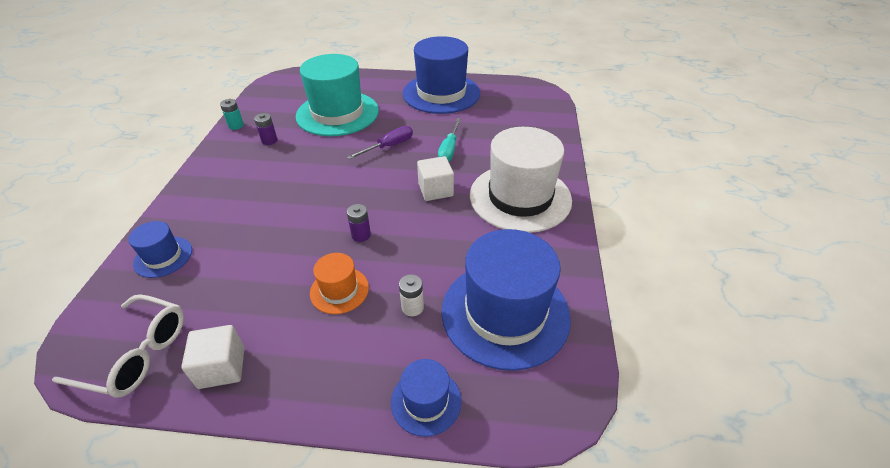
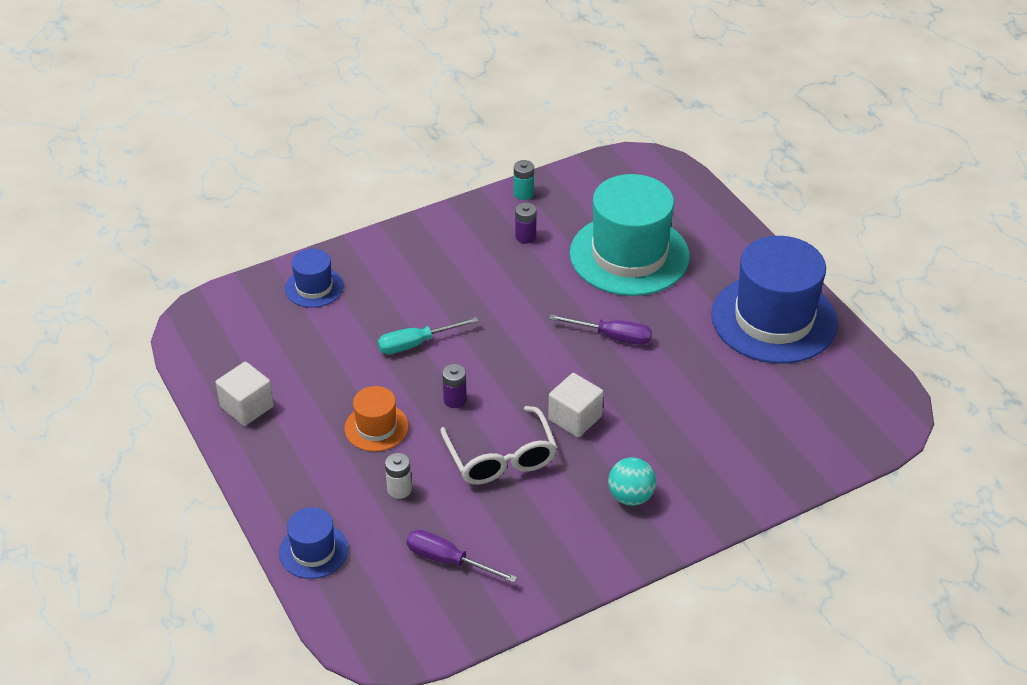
camera: 55 degrees right, 0 degrees up
(137, 354) = (220, 350): white glasses -> white glasses (501, 458)
(449, 149) = (659, 391): turquoise screwdriver -> turquoise screwdriver (416, 344)
(505, 313) = (448, 560): blue hat -> purple screwdriver
(520, 197) = (630, 496): white hat -> turquoise ball

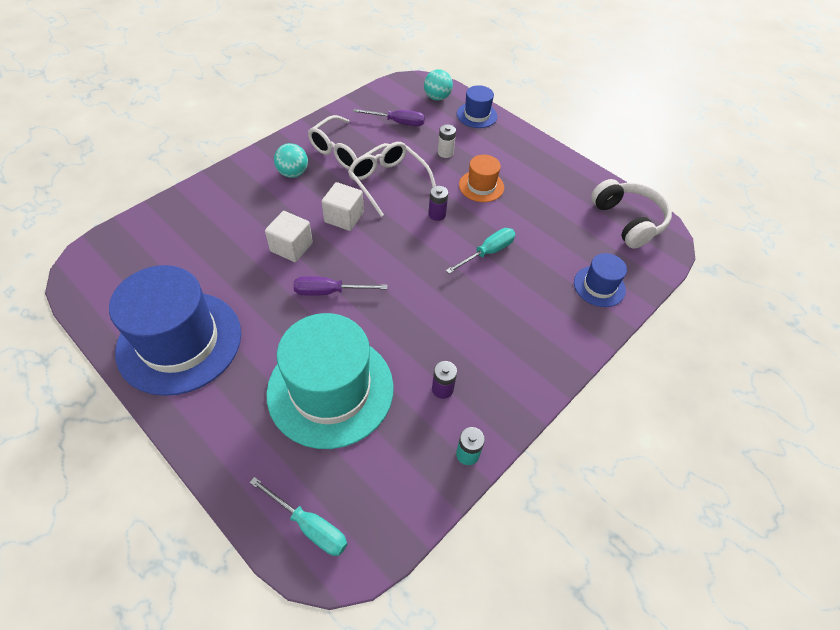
camera: 160 degrees right, 10 degrees up
(220, 347) = (628, 221): none -> white headphones
(247, 407) = (575, 183): white cube -> white cube (291, 247)
(360, 602) = (437, 97): none -> turquoise ball
(547, 519) = (345, 152): none -> white glasses
(663, 179) = (309, 526): none -> turquoise screwdriver

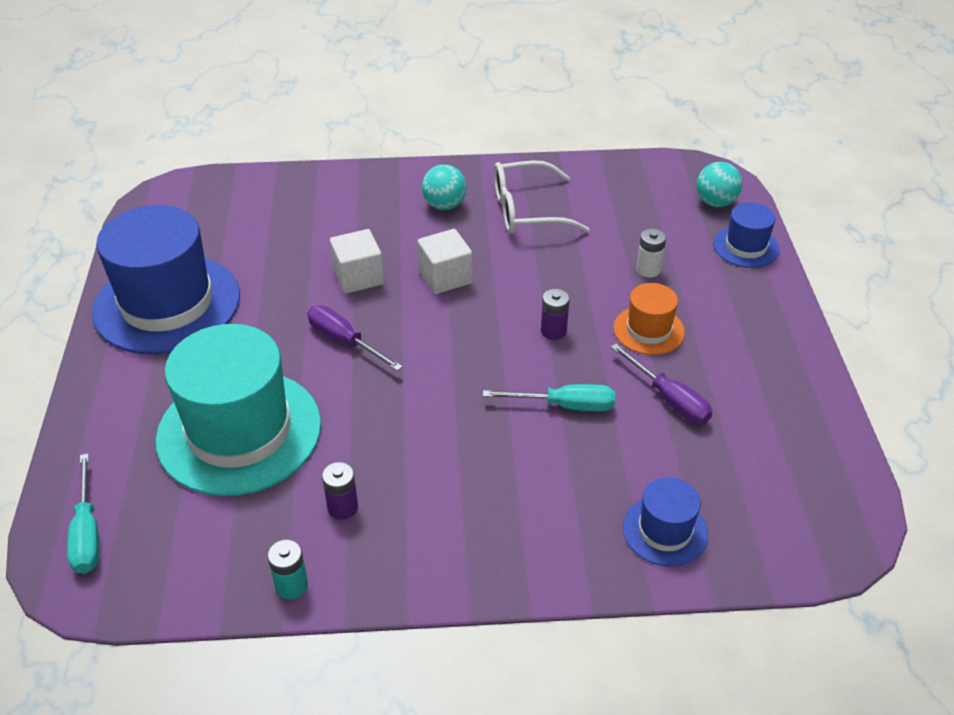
camera: 45 degrees right, 10 degrees down
(387, 181) = (538, 266): white glasses -> none
(398, 122) = (628, 208): purple screwdriver -> purple screwdriver (669, 399)
(628, 221) = (811, 483): white headphones -> none

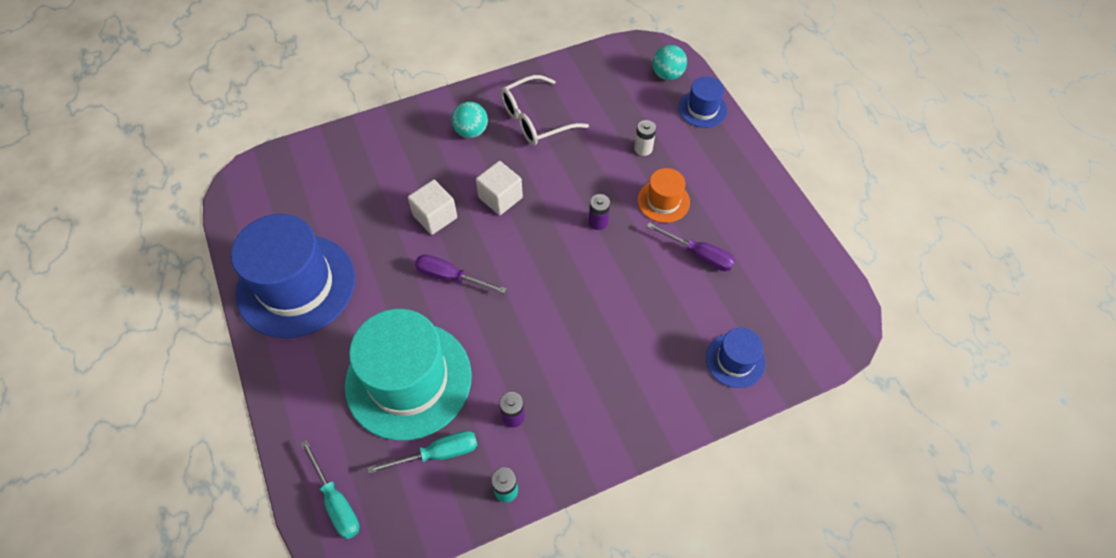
camera: 20 degrees left, 15 degrees up
(565, 406) = (631, 282): turquoise screwdriver -> turquoise screwdriver (438, 454)

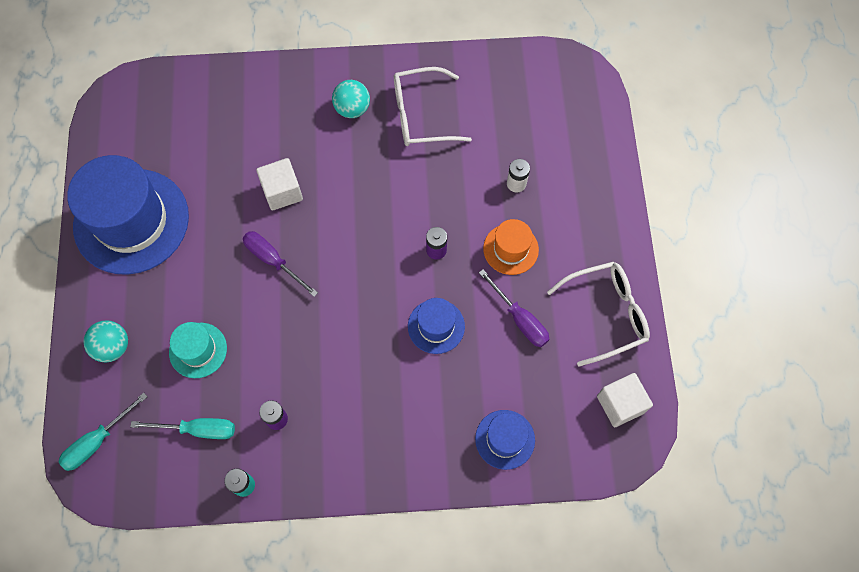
camera: 20 degrees right, 10 degrees up
(336, 502) = (97, 441): turquoise screwdriver -> turquoise screwdriver turned 60 degrees clockwise
(408, 380) = (198, 350): turquoise hat -> turquoise hat, size x0.48
(500, 198) = (352, 192): white cube -> white cube (620, 404)
(667, 75) = (580, 105): turquoise ball -> turquoise ball (113, 347)
(702, 109) = (598, 157): blue hat -> blue hat (436, 326)
(771, 227) = (606, 314): none -> white glasses

